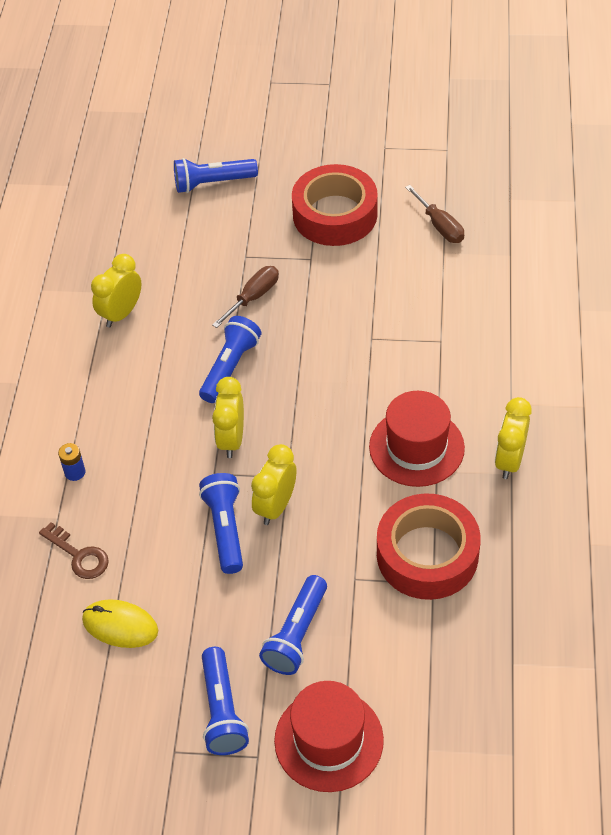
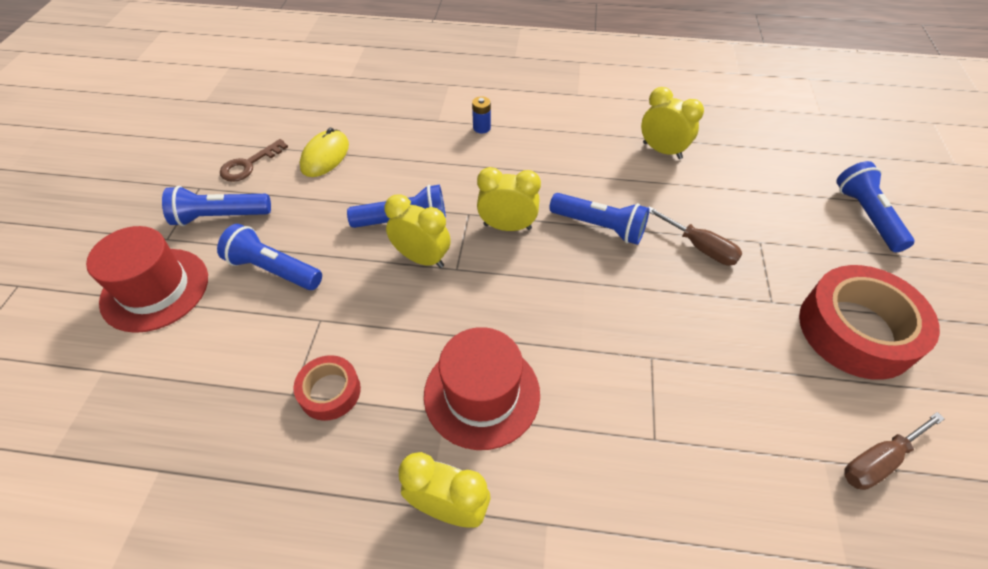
camera: 90 degrees right, 0 degrees up
(79, 555) = (398, 132): brown key -> brown key (249, 165)
(427, 555) = (330, 392): red tape -> red tape, size x0.52

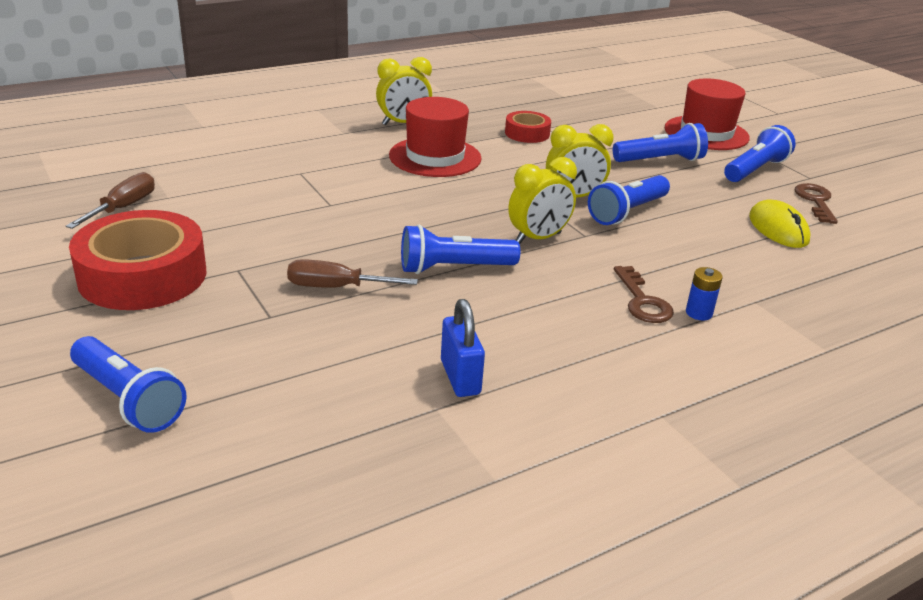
camera: 140 degrees right, 20 degrees down
(503, 148) = (642, 301): none -> brown key
(662, 150) = (460, 377): yellow clock -> blue padlock

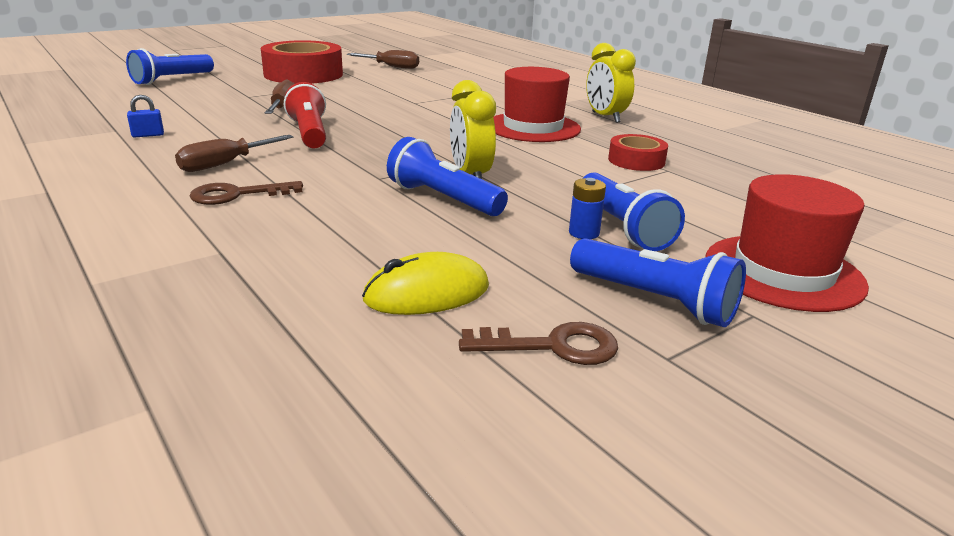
camera: 85 degrees right, 5 degrees down
(454, 268) = (309, 133): blue flashlight -> red flashlight
(460, 377) = (148, 135): blue padlock -> blue padlock, size x0.60
(538, 238) = (368, 160): yellow clock -> none
(562, 313) = (224, 164): none -> brown screwdriver
(699, 313) = (205, 218): blue battery -> blue battery (584, 233)

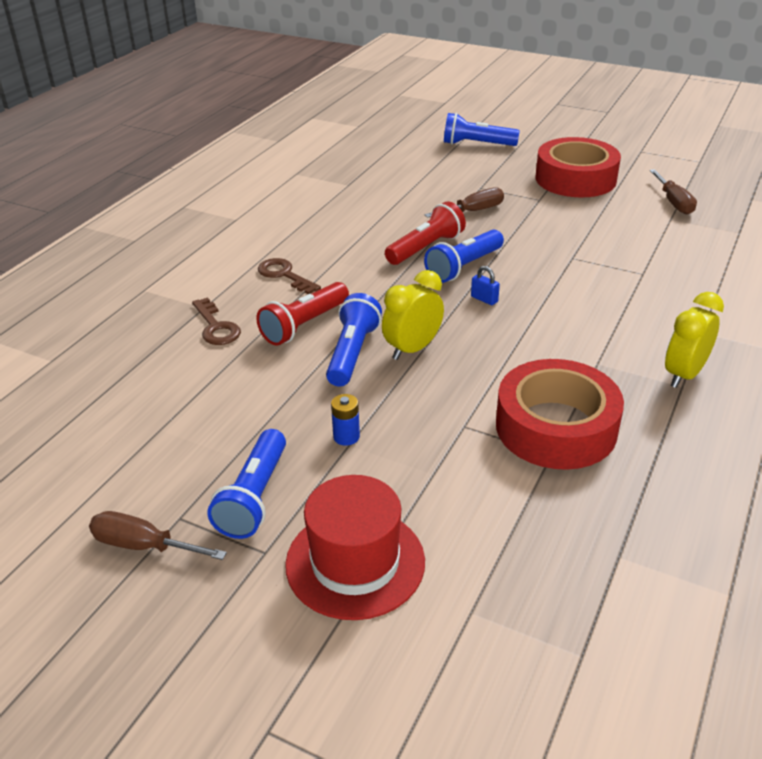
camera: 65 degrees right, 10 degrees up
(148, 135) = (351, 198): blue padlock -> blue padlock (484, 299)
(224, 164) = (329, 247): brown screwdriver -> brown screwdriver (143, 546)
(357, 208) = (304, 325): none -> red flashlight
(427, 293) = (202, 397): yellow mouse -> none
(533, 127) = (583, 341): red hat -> none
(553, 346) = (167, 465): brown key -> brown key (216, 327)
(622, 227) = (374, 454): blue flashlight -> blue flashlight (463, 267)
(636, 161) = (556, 427): red tape -> red tape, size x1.94

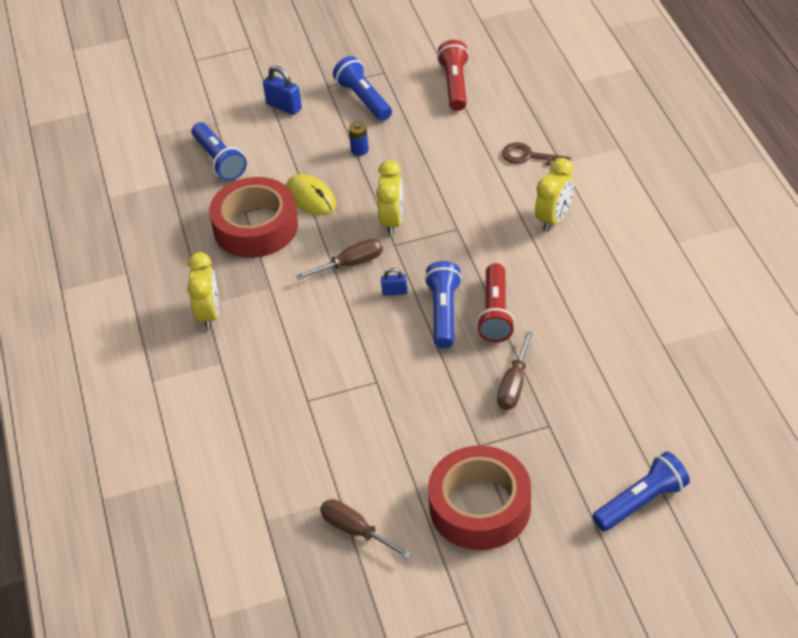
camera: 140 degrees right, 10 degrees up
(143, 546) = (381, 56): brown screwdriver -> brown screwdriver (351, 264)
(284, 275) = (554, 219): brown key -> yellow clock
(304, 325) = (480, 193): red flashlight -> red flashlight (455, 85)
(352, 353) = (423, 195): blue flashlight -> blue flashlight (219, 160)
(355, 562) = (284, 106): red hat -> blue padlock
(462, 420) = (310, 198): none -> yellow mouse

